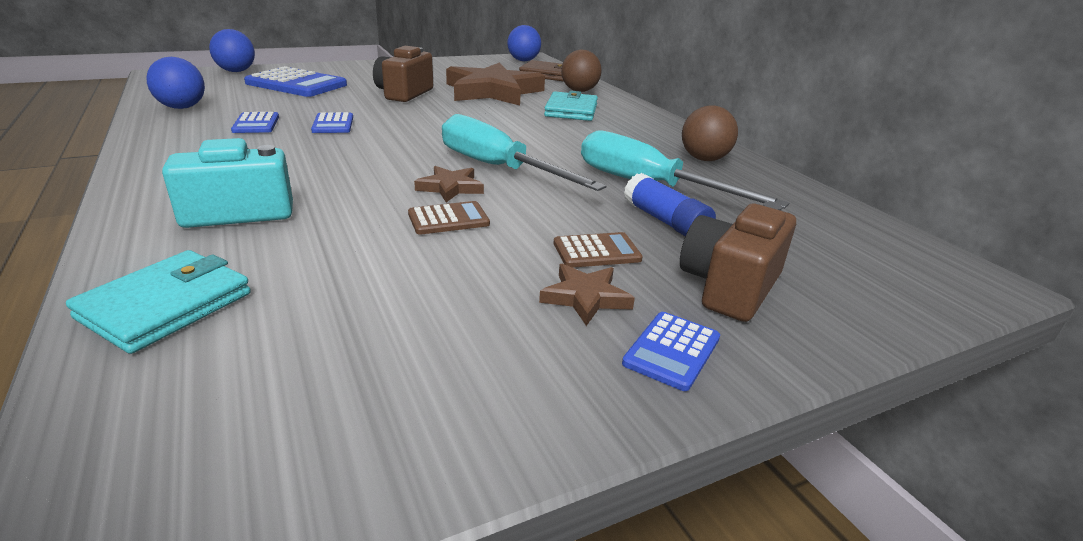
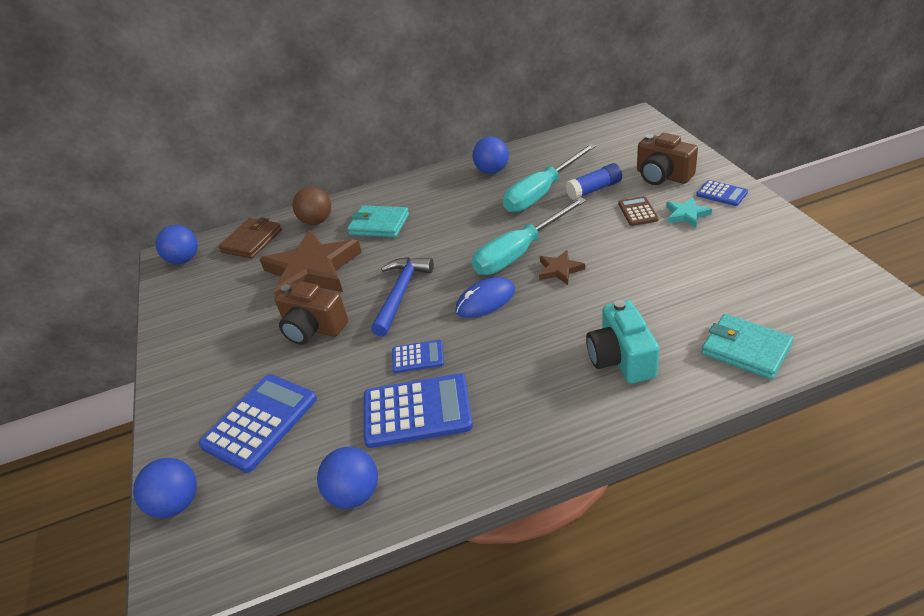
camera: 75 degrees left, 10 degrees up
(256, 124) = (417, 411): blue calculator -> blue calculator, size x1.91
(407, 150) = (485, 300): none -> blue mouse
(439, 118) = (400, 294): none -> blue hammer
(448, 219) = (610, 265): brown calculator -> none
(585, 297) = (686, 215): brown star -> turquoise star
(704, 159) = (492, 171): brown ball -> blue ball

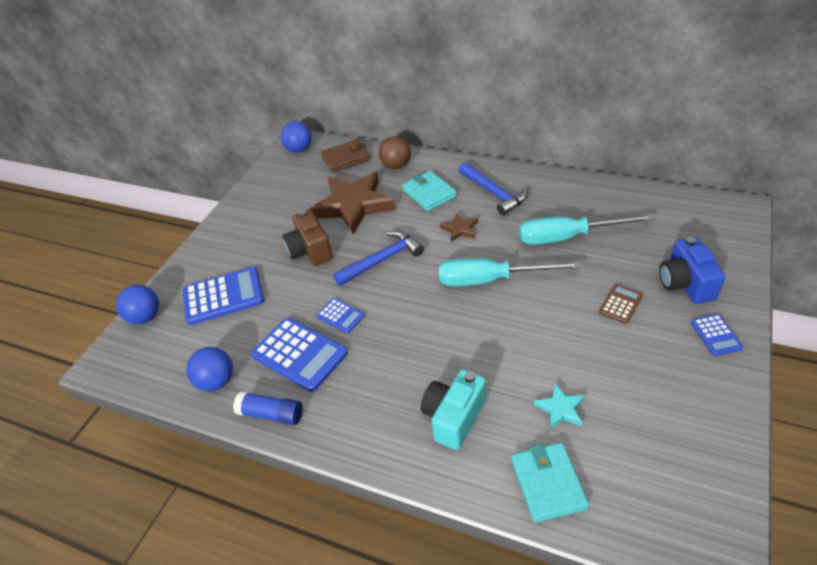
camera: 40 degrees right, 5 degrees up
(439, 195) = (494, 193): none -> blue hammer
(485, 300) = (424, 303): blue mouse -> none
(492, 171) = (555, 193): blue ball -> none
(559, 270) = (500, 314): brown star -> brown star (460, 229)
(594, 189) = (612, 260): blue glue stick -> blue glue stick (271, 414)
(662, 176) = (685, 283): brown camera -> blue camera
(686, 215) = (657, 334): turquoise star -> turquoise star (560, 409)

